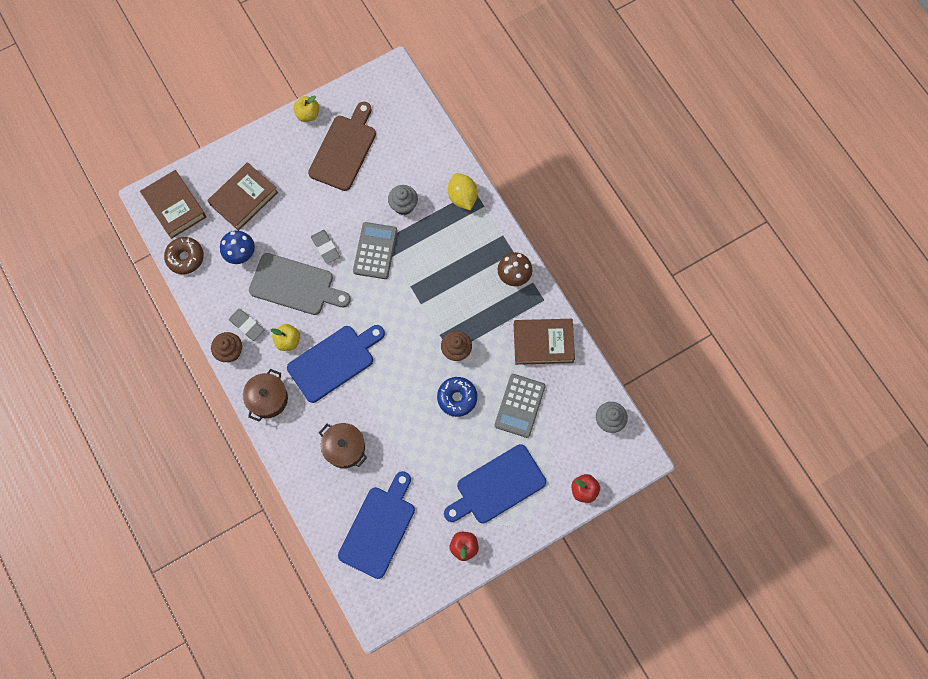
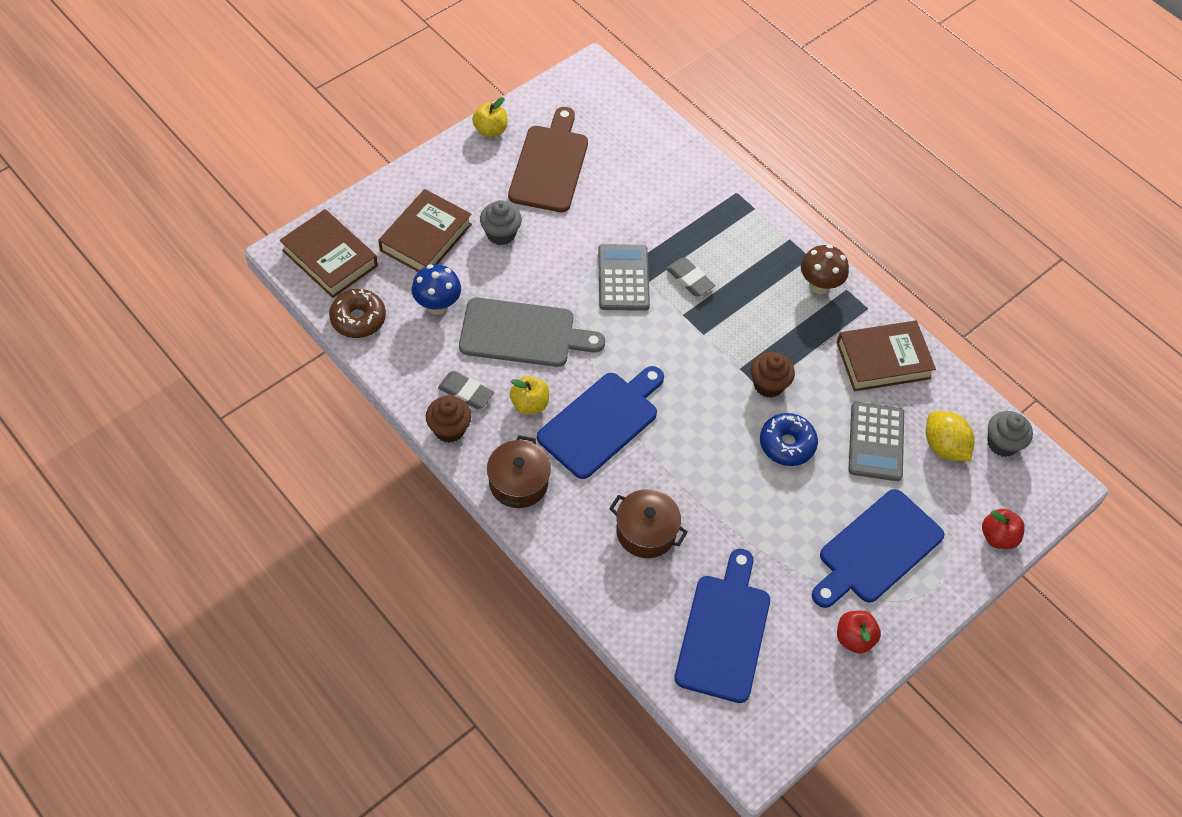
camera: 15 degrees left, 15 degrees down
(325, 247) = (554, 282): grey eraser -> grey eraser (689, 279)
(403, 205) = (647, 220): grey cupcake -> grey cupcake (500, 234)
(462, 197) = (723, 201): yellow lemon -> yellow lemon (944, 447)

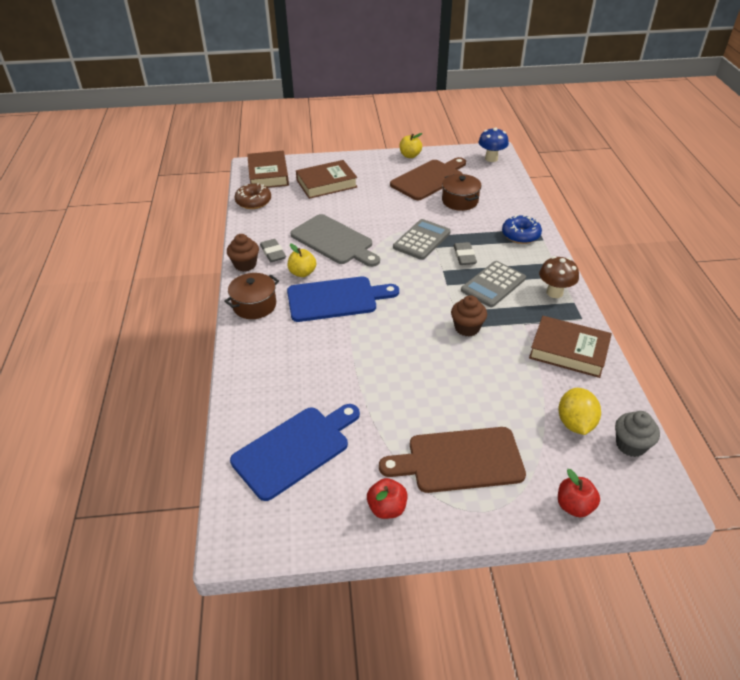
camera: 40 degrees right, 15 degrees down
(437, 305) = (300, 212): blue mushroom -> blue mushroom (491, 158)
(500, 234) = (369, 196): grey cupcake -> none
(646, 532) = (303, 366): brown pot -> brown pot (460, 201)
(787, 444) = (449, 365): blue donut -> blue donut (520, 235)
(876, 442) = (519, 394): grey calculator -> grey calculator (493, 284)
(877, 550) = (459, 460): blue cutting board -> brown cutting board

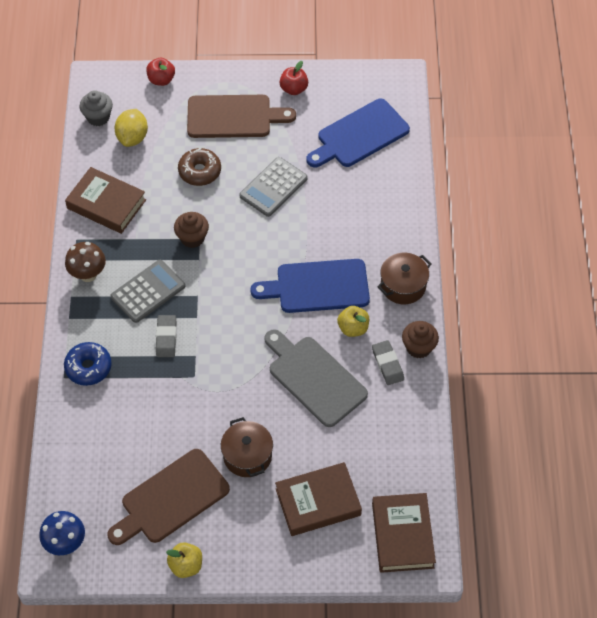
camera: 175 degrees left, 15 degrees up
(253, 202) = (418, 469): brown donut -> brown donut (200, 171)
(422, 240) = (209, 370): grey calculator -> grey calculator (273, 187)
(460, 201) = (142, 442): brown pot -> brown pot (247, 456)

